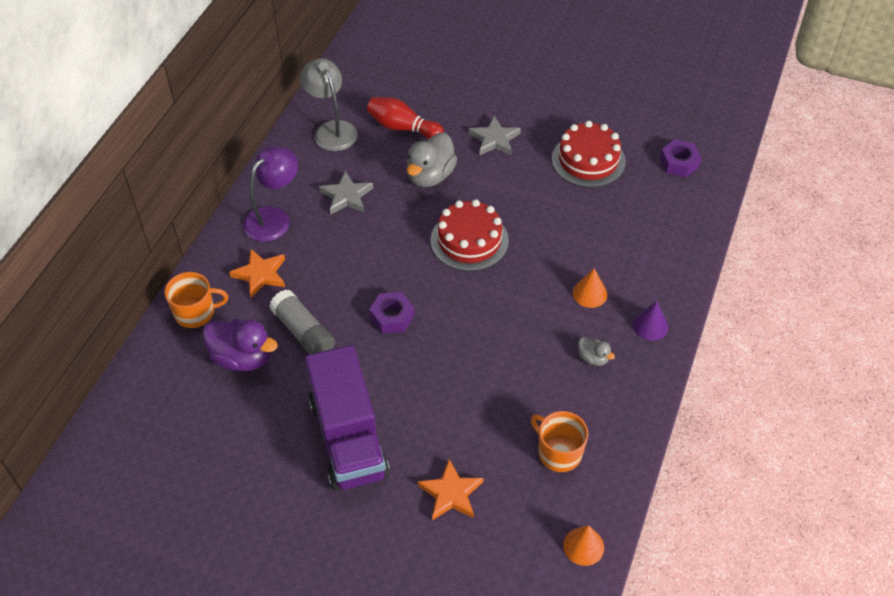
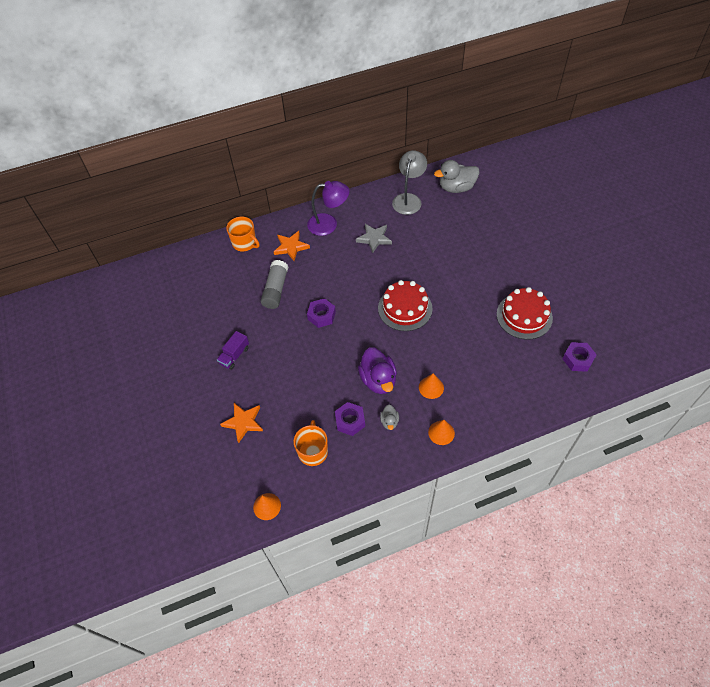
camera: 50 degrees right, 5 degrees up
(242, 358) = (238, 280): purple duck -> purple duck (378, 380)
(348, 438) = (234, 355): purple truck -> purple truck, size x0.43
(403, 128) = (445, 223): red bowling pin -> none
(430, 176) = (427, 259): grey duck -> grey duck (456, 188)
(494, 139) = (485, 265): grey star -> none
(556, 391) = (350, 421): none -> purple nut
(650, 326) = (441, 432): purple cone -> orange cone

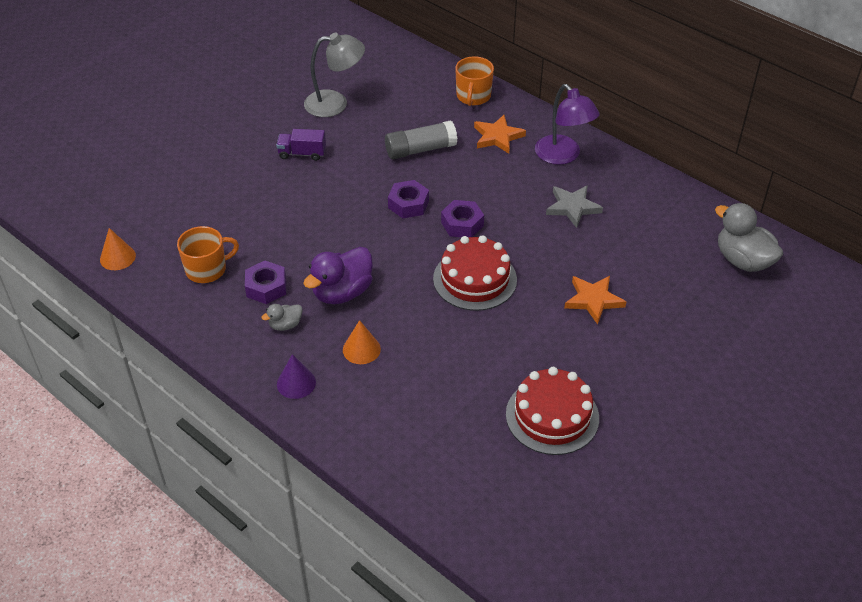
camera: 60 degrees right, 10 degrees down
(243, 422) = (216, 196): orange star -> orange star (593, 300)
(408, 199) = (674, 217): grey lamp -> grey lamp (335, 103)
(441, 432) = (296, 383): orange cone -> purple cone
(578, 359) = (513, 507): purple nut -> purple nut (462, 224)

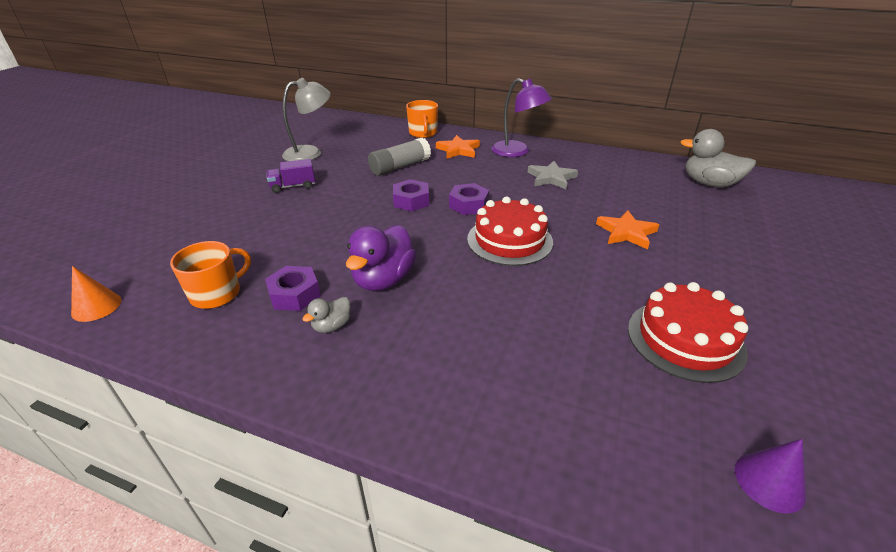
camera: 20 degrees left, 10 degrees down
(296, 383) = (372, 387): purple cone -> purple cone (769, 481)
(361, 349) = (434, 328): orange cone -> none

